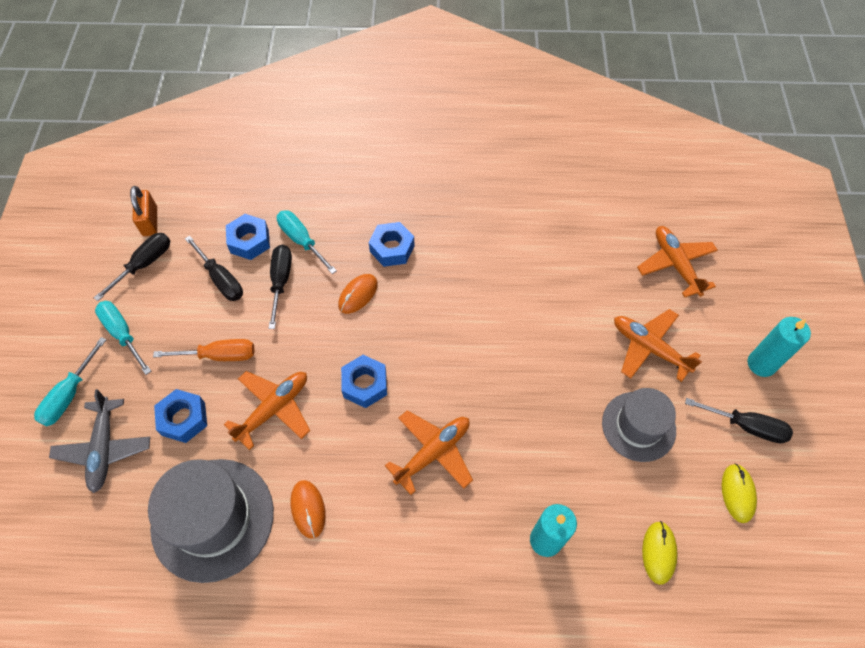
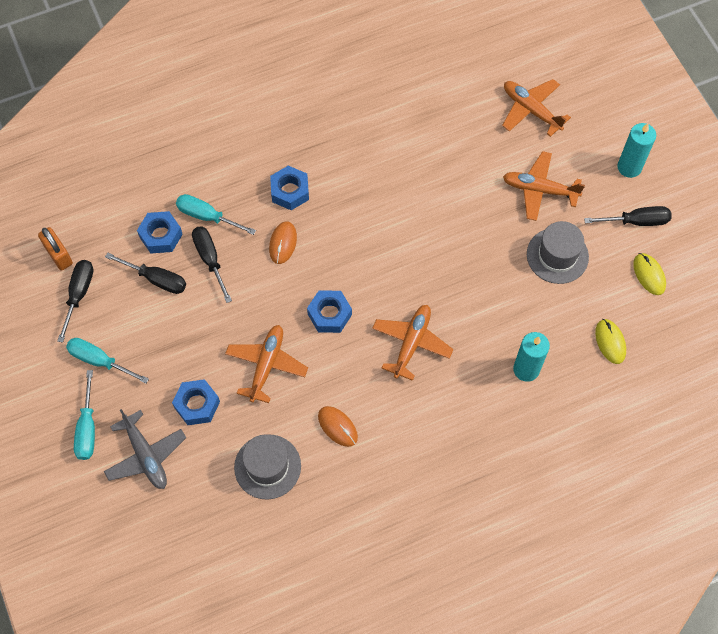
camera: 25 degrees left, 5 degrees up
(212, 519) = (267, 466): grey hat -> grey hat, size x0.64
(219, 355) = (194, 343): orange screwdriver -> none

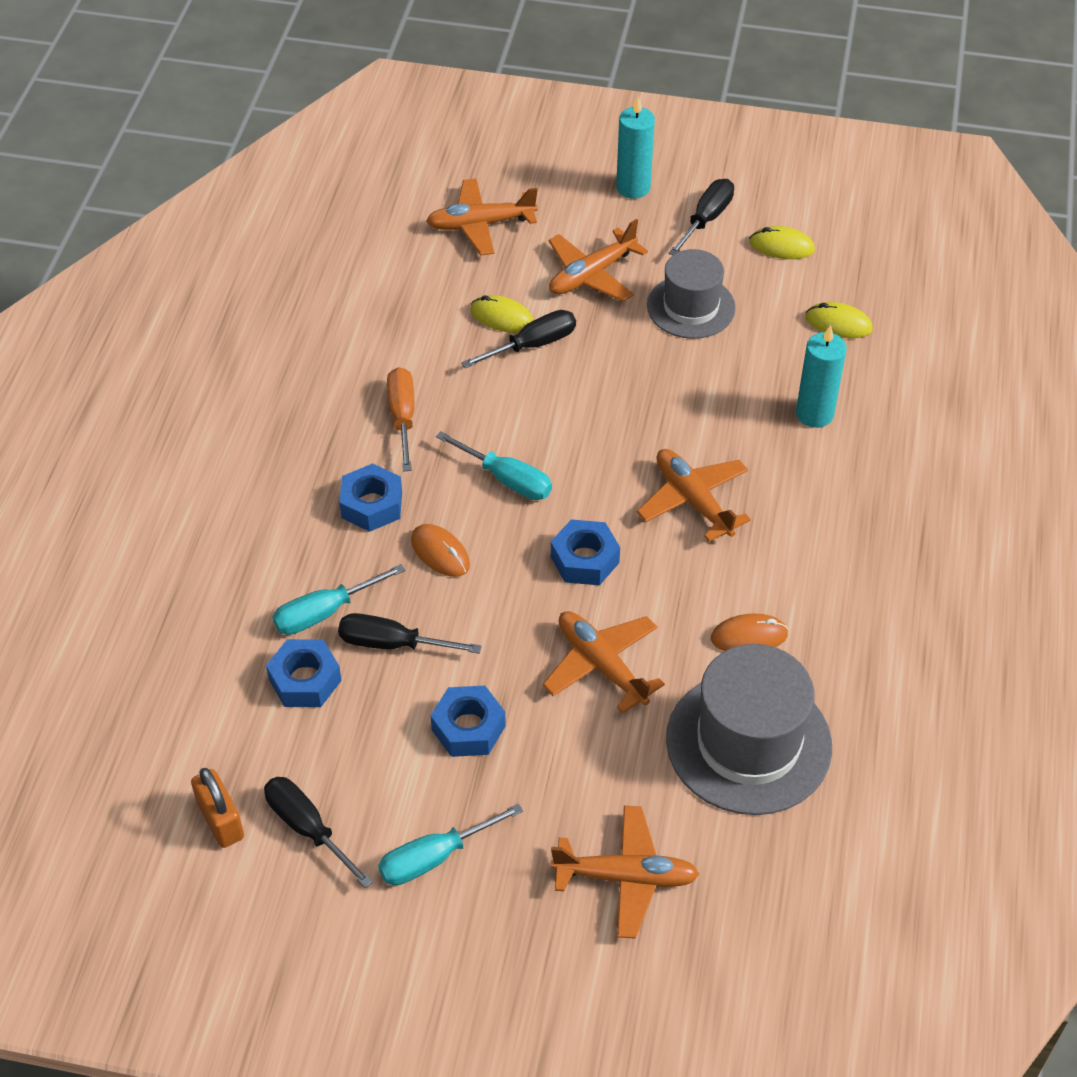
camera: 55 degrees left, 15 degrees down
(58, 255) = (221, 820): orange padlock -> orange padlock turned 60 degrees clockwise
(87, 428) = (527, 929): turquoise screwdriver -> turquoise screwdriver (506, 479)
(146, 455) = (626, 877): grey plane -> orange plane
(156, 279) = (366, 721): black screwdriver -> black screwdriver (532, 345)
(197, 405) = (596, 775): blue nut -> blue nut (468, 728)
(267, 466) = (748, 743): grey hat -> grey hat, size x1.56
(359, 166) = (402, 417): none -> orange screwdriver
(469, 166) = (502, 317): none -> yellow mouse

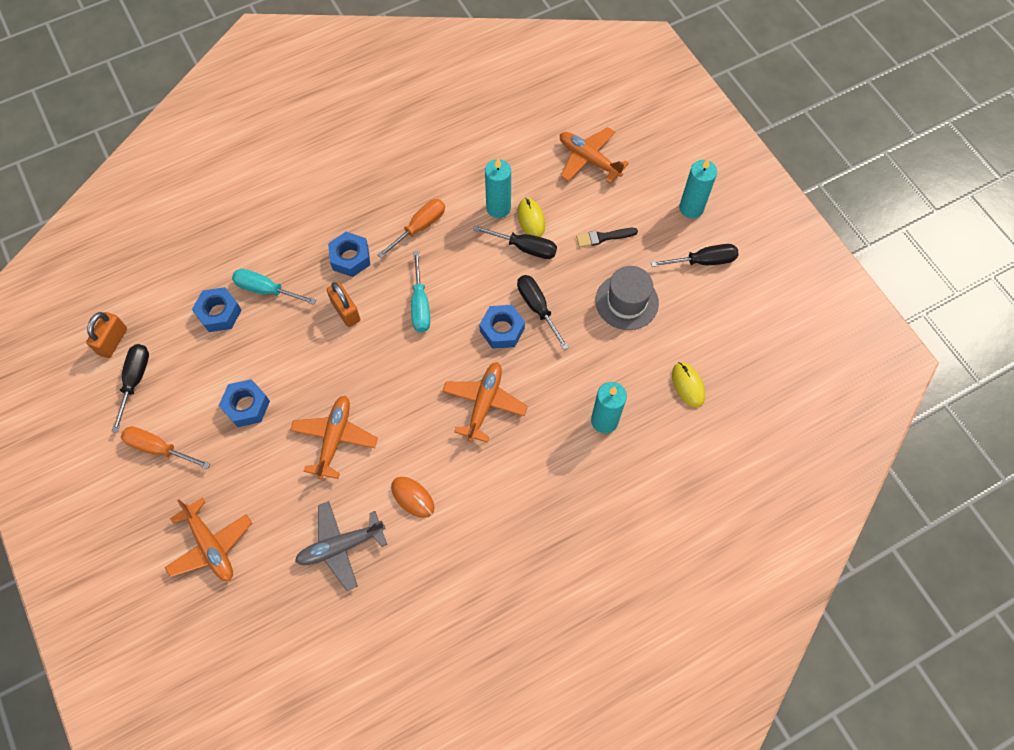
camera: 50 degrees right, 15 degrees up
(393, 644) = (271, 334): black screwdriver -> black screwdriver (537, 308)
(435, 857) = (159, 448): turquoise screwdriver -> orange screwdriver
(440, 553) = (346, 311): orange mouse -> orange padlock
(455, 334) = (498, 208): none -> turquoise candle
(584, 560) = (398, 380): blue nut -> blue nut (502, 330)
(592, 275) = (603, 237): orange plane -> black brush
(748, 743) = (341, 546): grey hat -> grey plane
(781, 246) = (721, 314): yellow mouse -> none

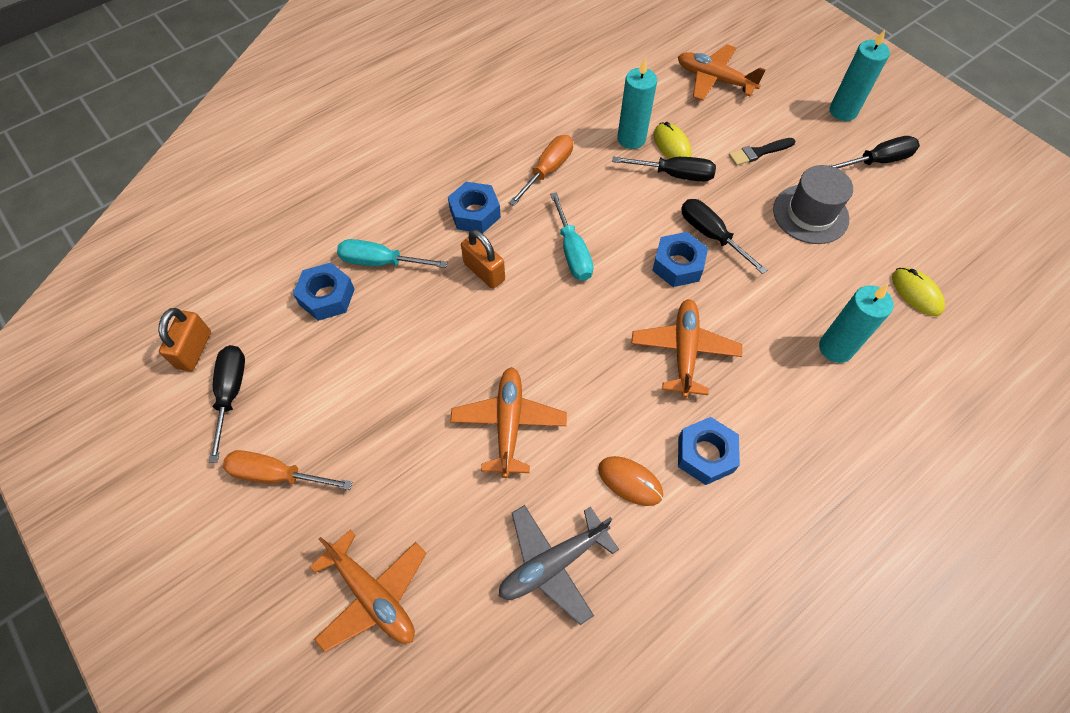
camera: 10 degrees left, 5 degrees down
(246, 406) = (384, 402): blue nut -> blue nut (705, 454)

